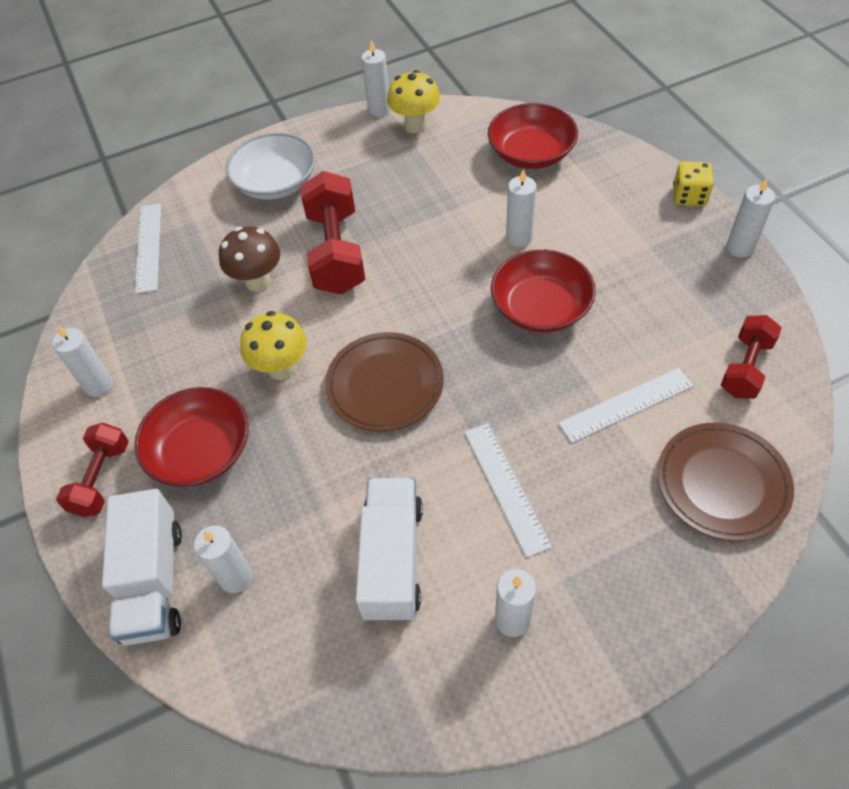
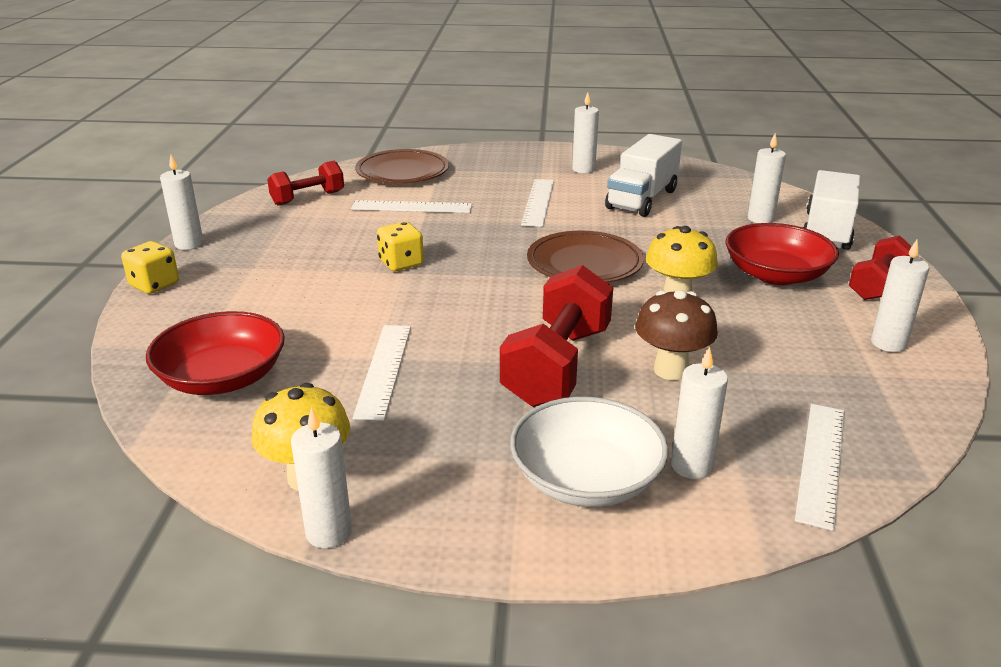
camera: 155 degrees left, 25 degrees down
(443, 200) = (384, 370): none -> white ruler
(519, 238) = (352, 310): white candle -> white candle (691, 466)
(540, 307) = (401, 263): red bowl -> yellow dice

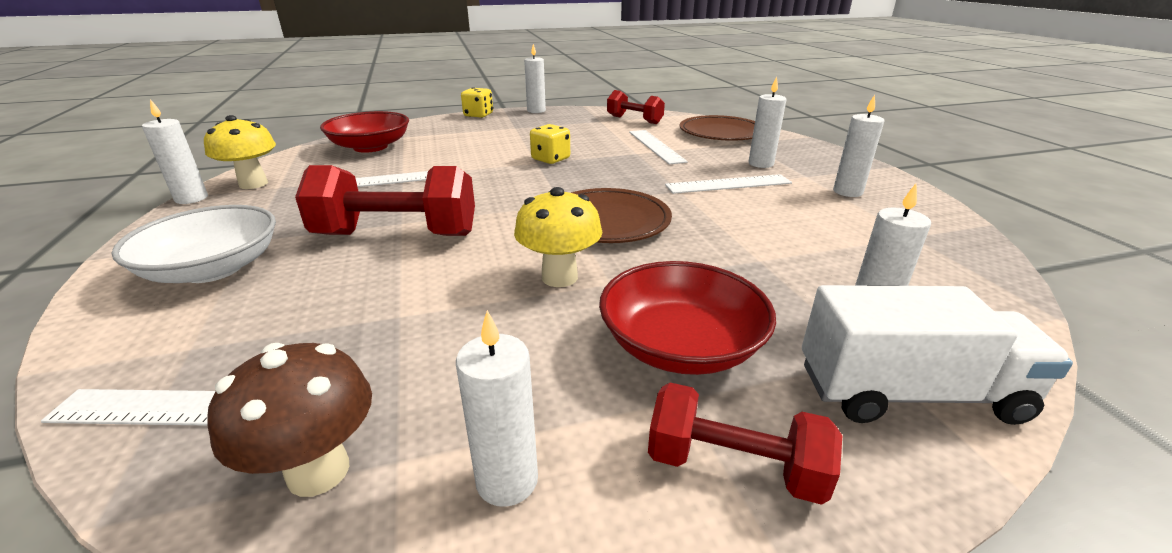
camera: 70 degrees right, 0 degrees up
(642, 199) = (811, 230): white truck -> none
(671, 370) = (394, 289): brown mushroom -> brown mushroom (318, 471)
(691, 466) = (211, 317): white candle -> white candle (761, 164)

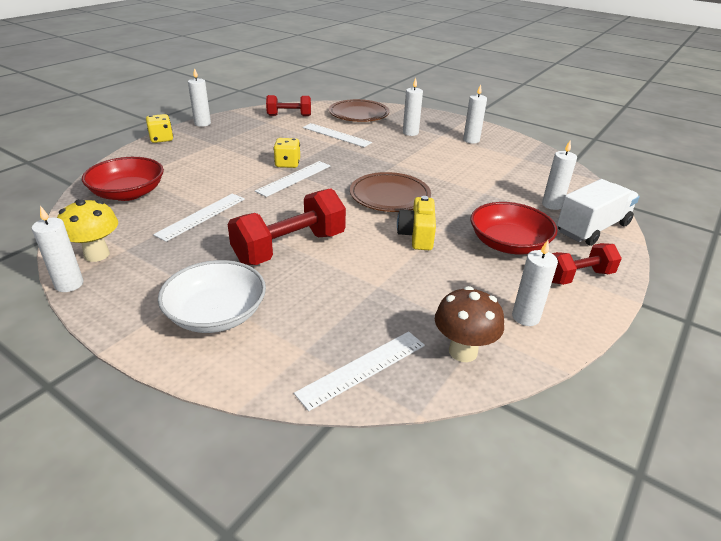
camera: 40 degrees left, 5 degrees up
(559, 277) = (417, 235): yellow mushroom -> yellow camera
(728, 184) = (413, 152): white ruler -> white ruler (294, 178)

